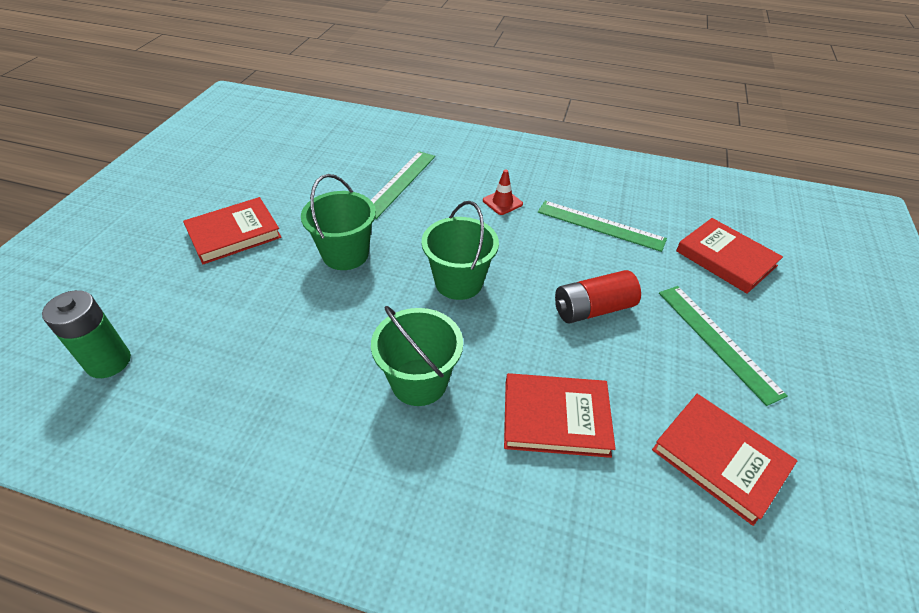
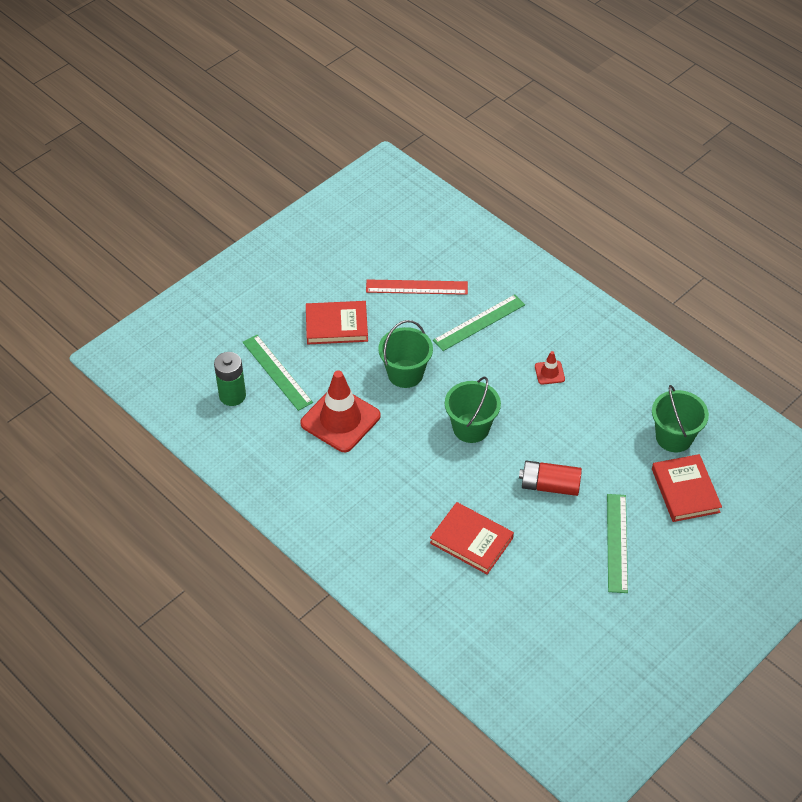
camera: 30 degrees right, 5 degrees up
(287, 334) = (340, 420): none -> red traffic cone
(312, 174) = (416, 287): none -> red ruler
(419, 382) = (404, 485): green bucket -> green bucket (674, 437)
(600, 225) = (611, 424): green ruler -> green ruler (277, 372)
(719, 459) = (550, 603): red book -> none

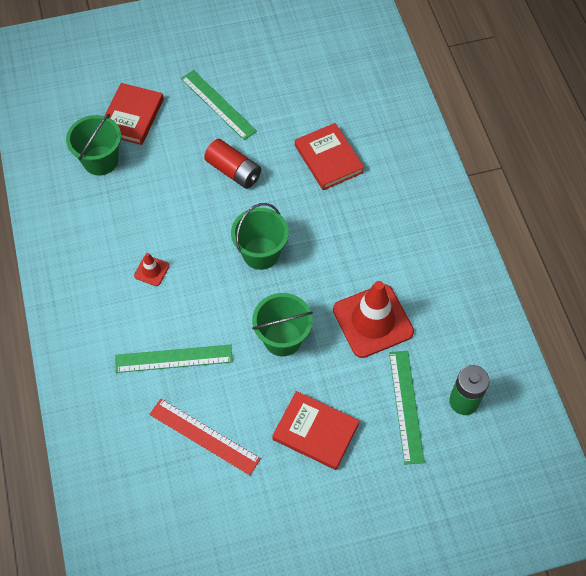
camera: 150 degrees left, 10 degrees up
(617, 542) = (218, 104): green ruler -> green ruler turned 75 degrees counterclockwise

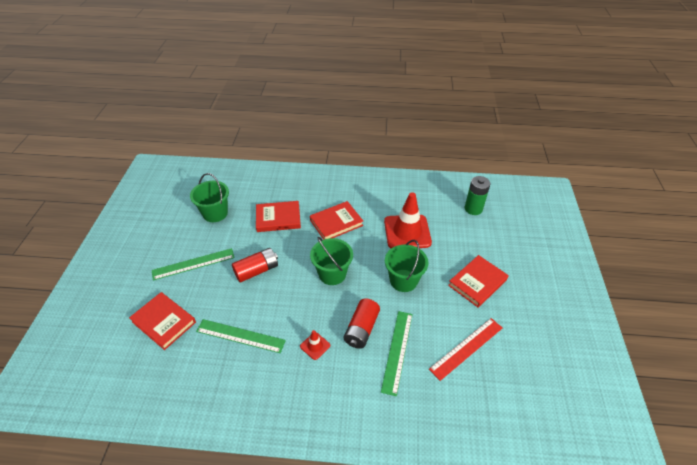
camera: 70 degrees left, 15 degrees down
(100, 160) = (191, 356): green bucket -> green bucket (215, 213)
(190, 311) = (361, 329): none -> red battery
(351, 228) = (336, 223): none -> red book
(406, 406) = (470, 234): green ruler -> green ruler (240, 336)

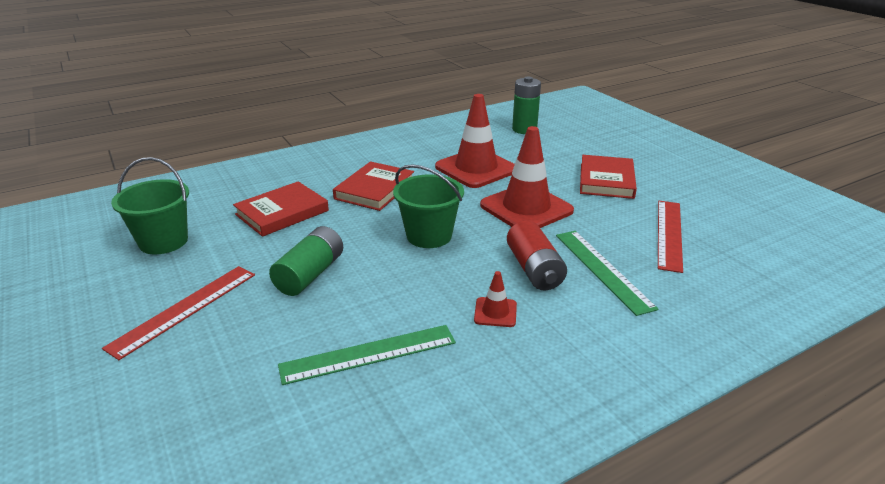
camera: 35 degrees left, 15 degrees down
(164, 322) = (201, 402): red book -> none
(193, 264) = (184, 309): green ruler -> red ruler
(256, 270) = (310, 274): red battery -> green battery
(403, 280) = (526, 208): green bucket -> red traffic cone

